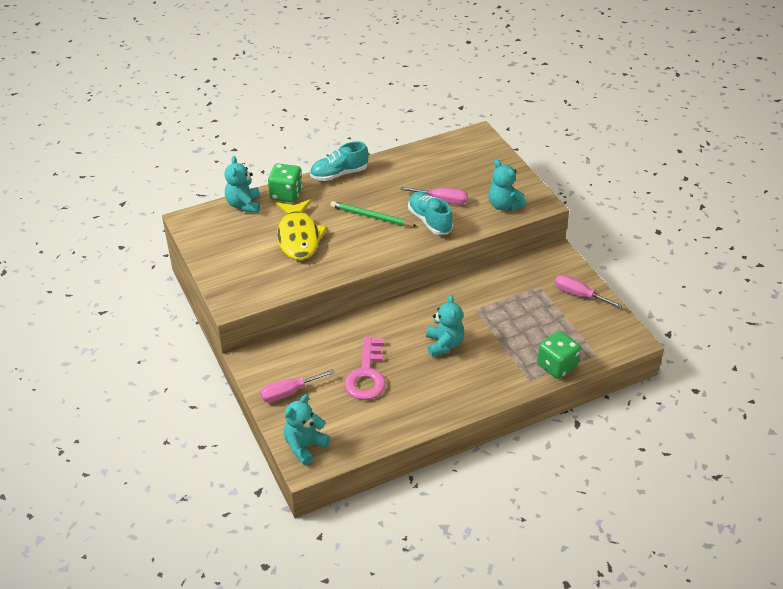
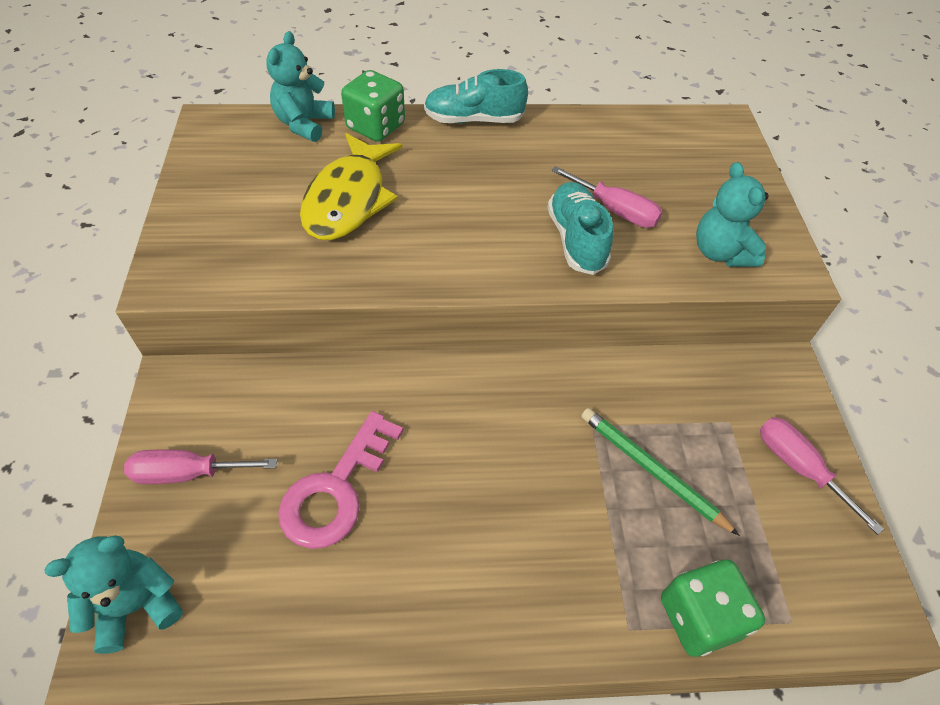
camera: 20 degrees right, 10 degrees up
(371, 217) = (483, 202): green pencil -> green pencil (652, 470)
(444, 344) = (503, 479): turquoise teddy bear -> none

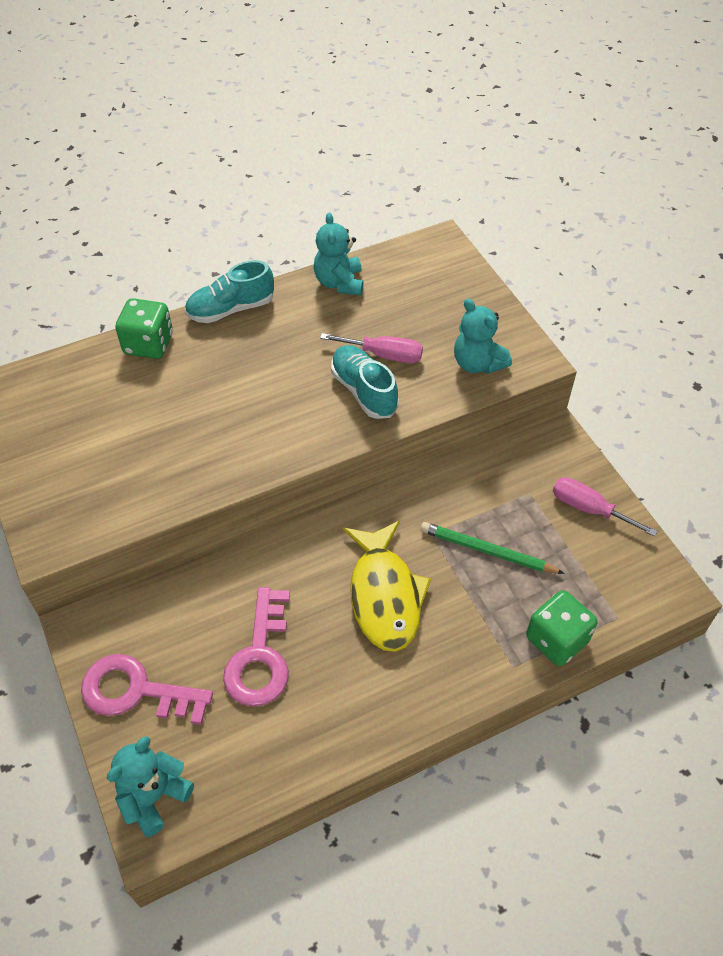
camera: 20 degrees left, 0 degrees up
(188, 473) = (136, 691): pink screwdriver -> pink key
(304, 124) = (83, 363): turquoise teddy bear -> turquoise teddy bear (339, 283)
(348, 199) = (162, 420): yellow fish -> yellow fish (385, 595)

